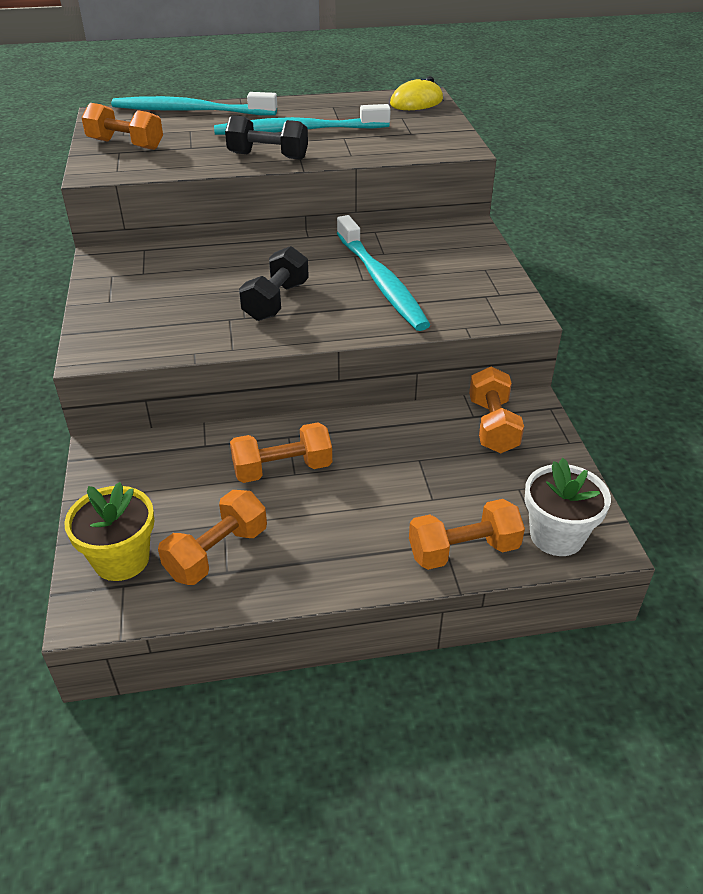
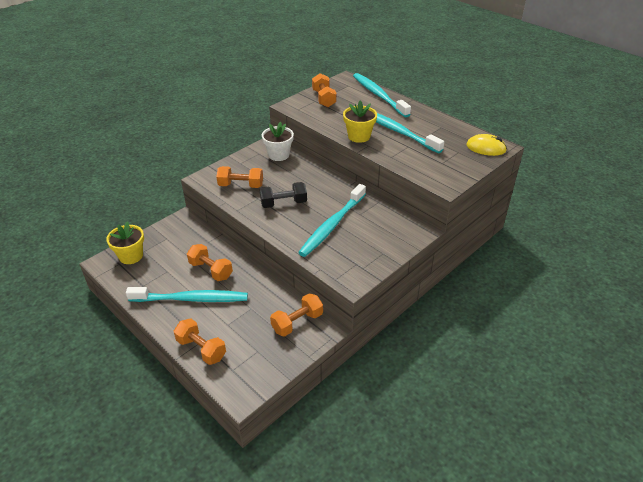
camera: 55 degrees right, 0 degrees up
(217, 553) = (150, 278): orange dumbbell -> orange dumbbell (241, 185)
(268, 156) = (359, 136): black dumbbell -> yellow flower pot
(331, 518) = (191, 299): none -> turquoise toothbrush
(556, 536) = (234, 377): white flower pot -> white flower pot (279, 155)

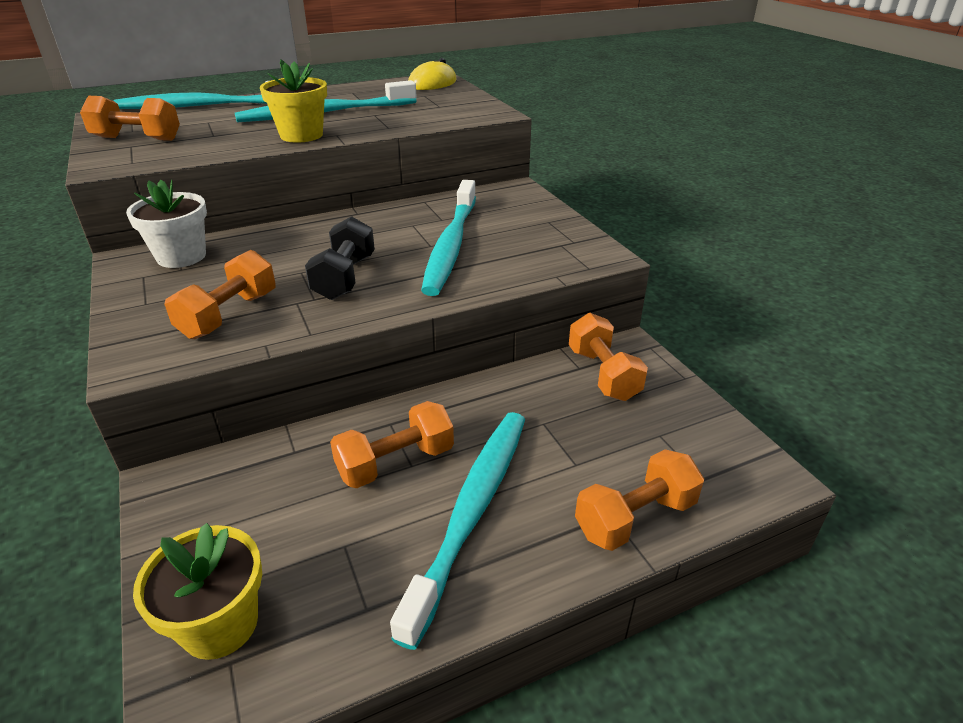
camera: 70 degrees left, 5 degrees down
(332, 225) = (451, 245): turquoise toothbrush -> turquoise toothbrush turned 45 degrees clockwise

